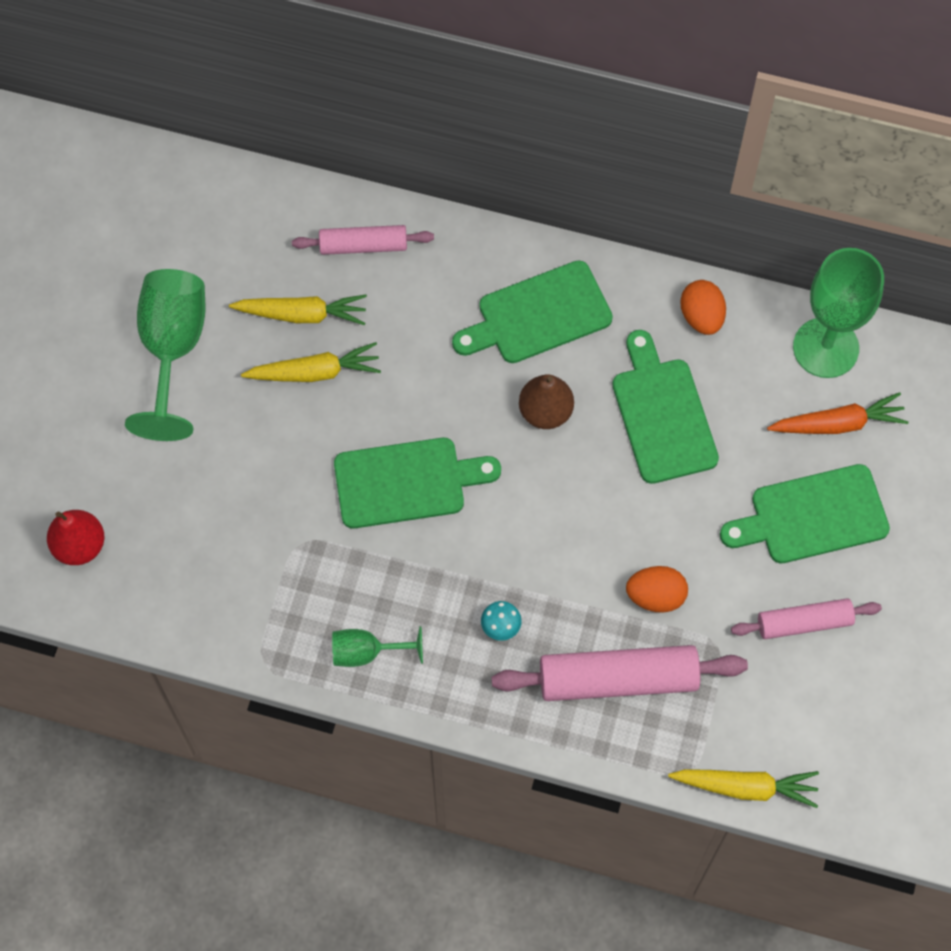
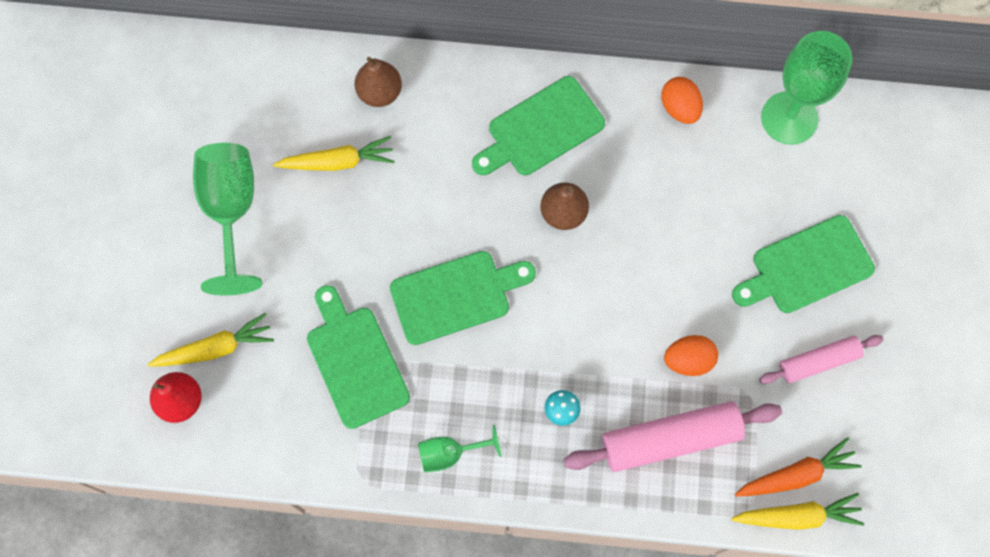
camera: 10 degrees left, 5 degrees up
(315, 372) = (358, 211): yellow carrot -> yellow carrot (215, 348)
(363, 246) = (379, 92): pink rolling pin -> brown pear
(662, 414) = (663, 199): green cutting board -> green cutting board (355, 361)
(838, 424) = (812, 182): orange carrot -> orange carrot (796, 475)

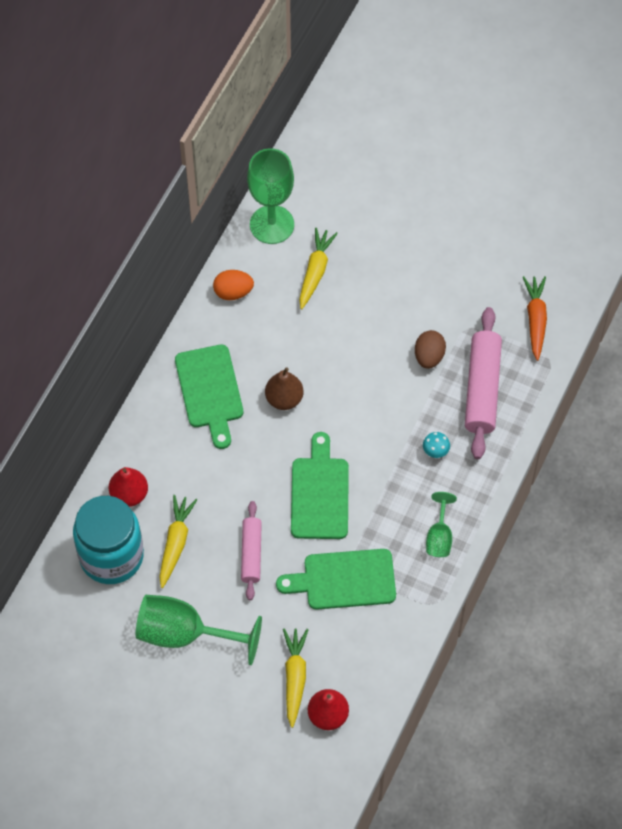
camera: 70 degrees left, 10 degrees down
(299, 102) = (111, 556): none -> turquoise jar
(379, 92) = (129, 494): brown pear -> red pear
(688, 360) = (429, 356): orange egg -> brown egg
(797, 516) = (564, 330): yellow carrot -> yellow carrot (315, 271)
(806, 267) = (389, 257): green cutting board -> none
(818, 362) = (461, 276): pink rolling pin -> pink rolling pin (251, 553)

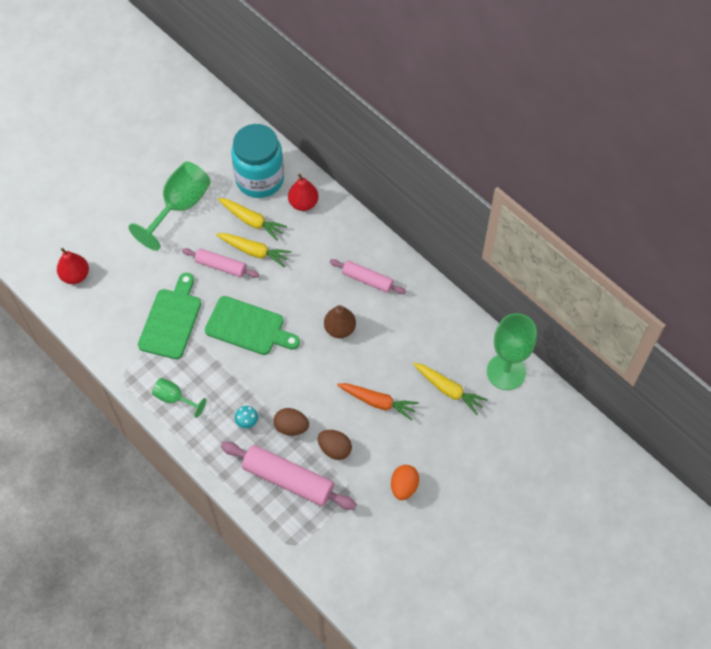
camera: 110 degrees right, 0 degrees up
(210, 391) = (367, 280): green cutting board -> pink rolling pin
(233, 292) = (450, 323): orange egg -> orange egg (404, 486)
(295, 678) = (113, 264): yellow carrot -> yellow carrot (254, 251)
(422, 406) = (291, 427): none -> brown egg
(535, 320) = (336, 549): orange carrot -> orange carrot (378, 402)

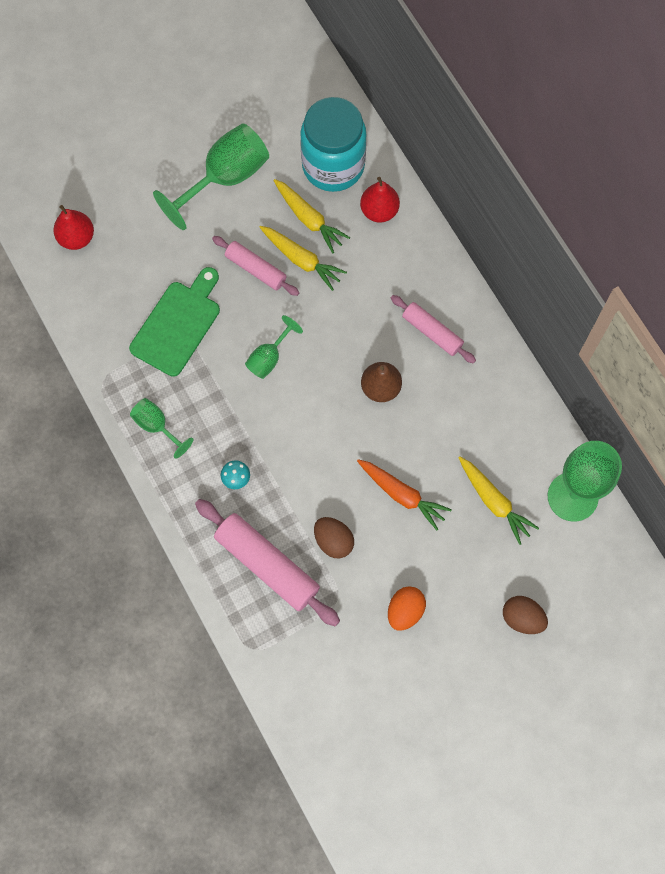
camera: 15 degrees right, 10 degrees up
(248, 327) = (269, 357): green cutting board -> green goblet
(291, 427) = (288, 499): brown egg -> brown egg (522, 618)

